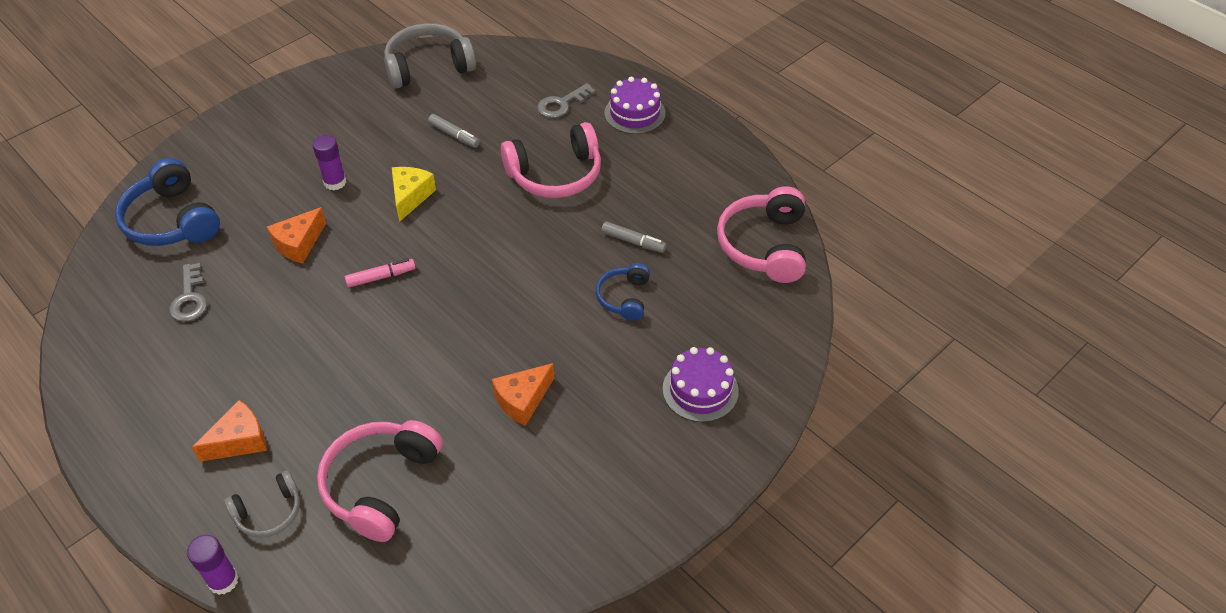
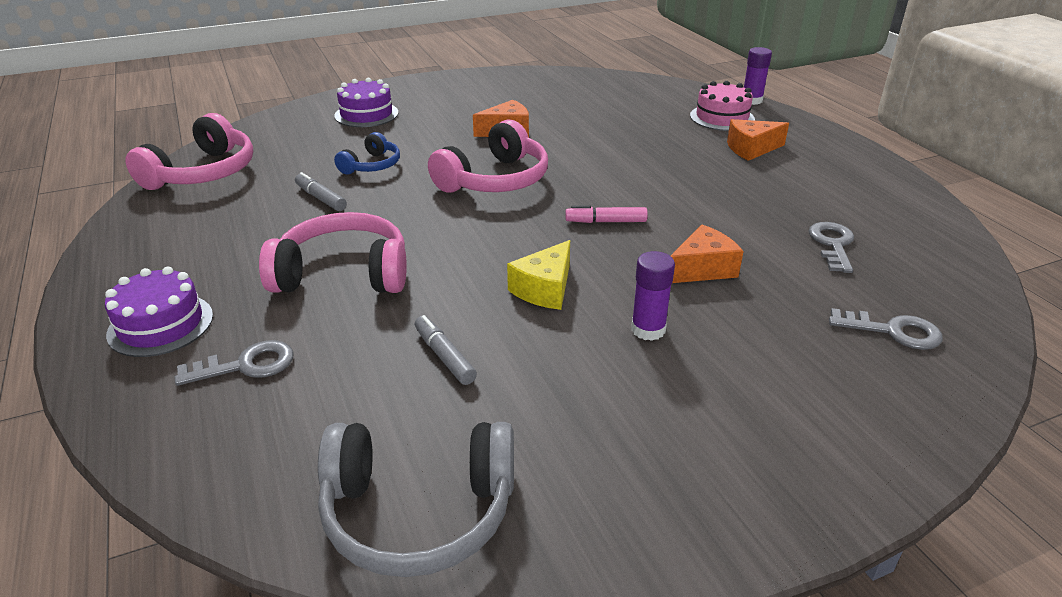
camera: 160 degrees left, 15 degrees down
(172, 220) = (893, 331): blue headphones -> grey key
(269, 512) = (722, 117): grey headphones -> pink cake
(380, 484) = (635, 115): pink headphones -> pink headphones (495, 180)

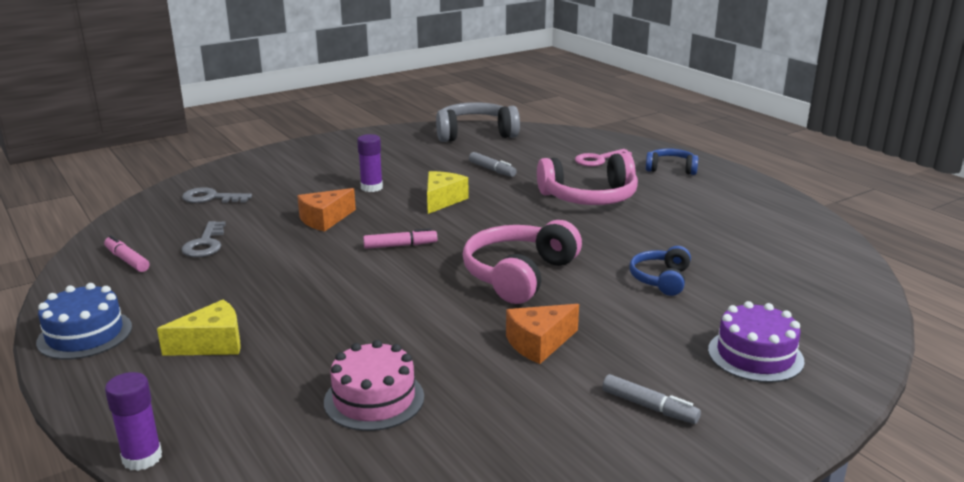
camera: 170 degrees right, 10 degrees down
(160, 325) = (671, 169): purple cake -> blue headphones
(203, 173) = (818, 257): pink headphones -> none
(246, 365) = (598, 160): grey key -> pink key
(321, 198) = (670, 243): grey marker -> grey marker (649, 407)
(722, 117) = (221, 404): pink cake -> pink cake (374, 399)
(751, 149) = (212, 344): orange cheese -> yellow cheese
(861, 163) = (85, 334): none -> blue cake
(903, 230) = (127, 260): none -> pink marker

